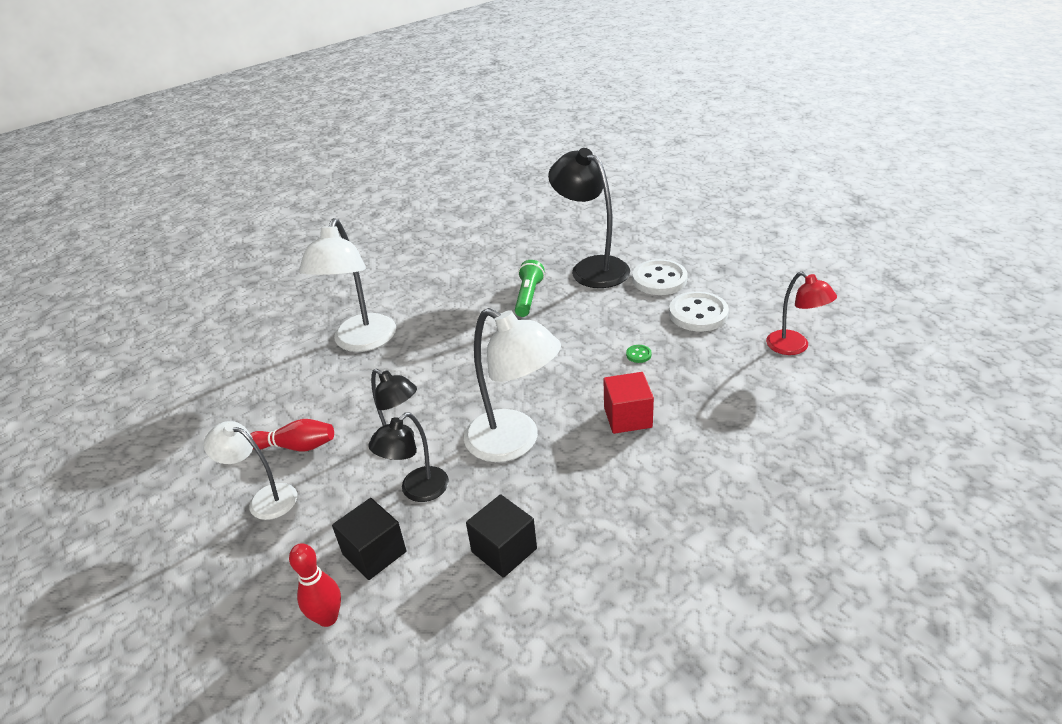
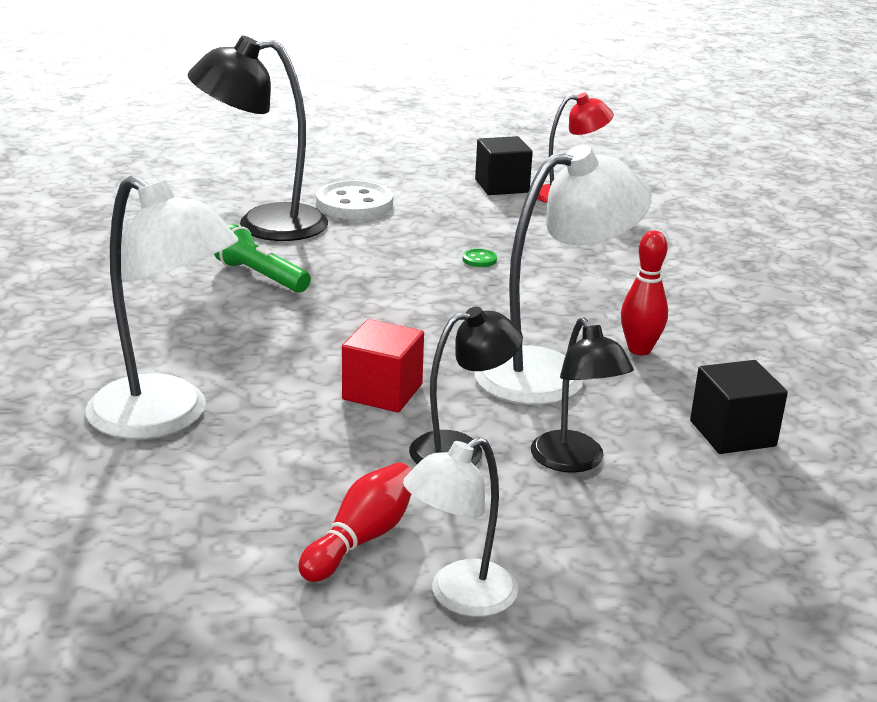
camera: 65 degrees left, 10 degrees down
(328, 618) = (758, 590): red bowling pin -> red bowling pin (639, 350)
(374, 553) = (664, 524): black cube -> black cube (502, 186)
(627, 417) = (581, 300): red cube -> red cube (382, 392)
(698, 314) = (450, 210): white button -> none

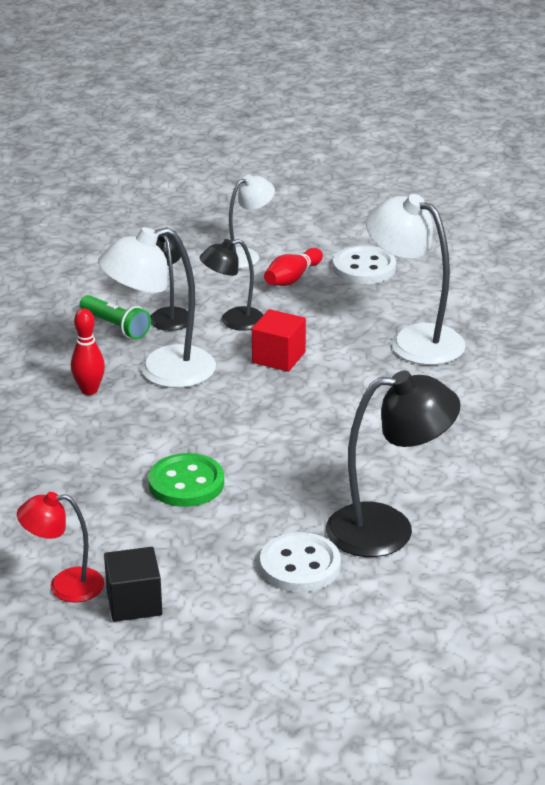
camera: 175 degrees left, 5 degrees up
(214, 565) = (364, 268): none -> white button
(261, 276) = (378, 460): green flashlight -> green flashlight (116, 326)
(479, 259) = (186, 483): green button -> green button, size x2.45
(732, 433) = (62, 330): black cube -> none

